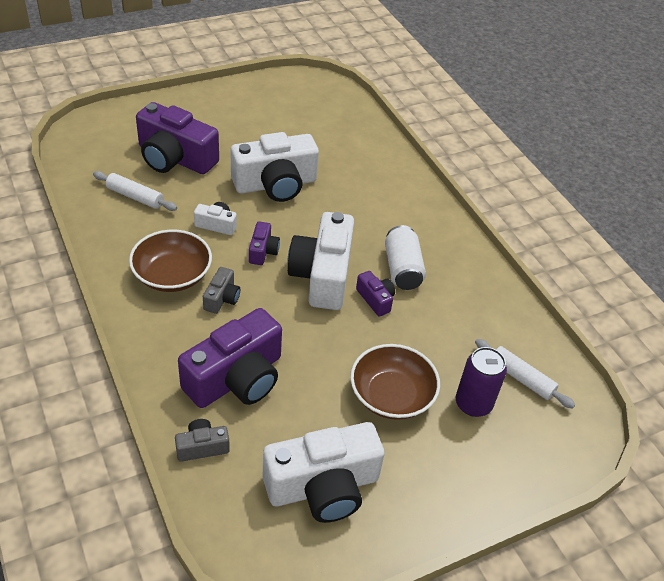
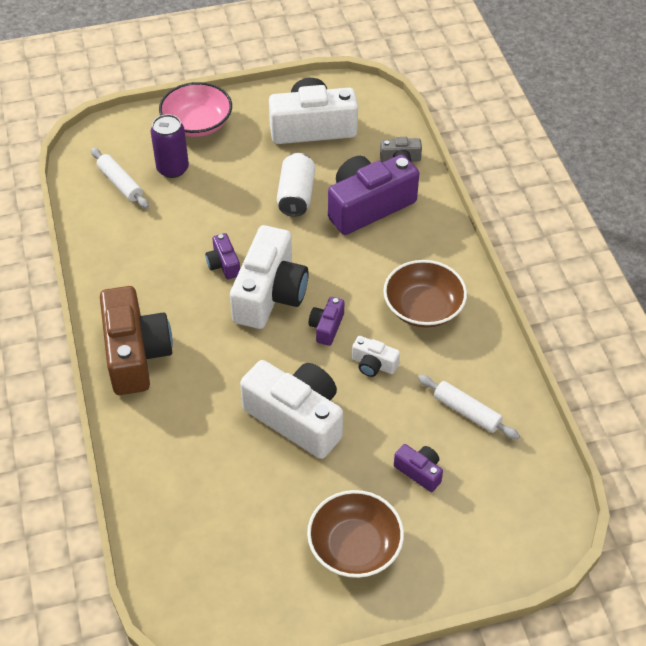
camera: 165 degrees left, 5 degrees up
(175, 158) = (419, 471): purple camera -> purple camera, size x0.46
(222, 298) = (375, 278): grey camera -> none
(275, 184) = (297, 418): white camera -> white camera turned 45 degrees clockwise
(391, 395) = (239, 181): brown bowl -> brown bowl (354, 546)
(402, 269) = (184, 294): white can -> white can (296, 195)
(422, 218) = (135, 354): none -> brown camera
(472, 475) = (197, 123): none -> pink bowl

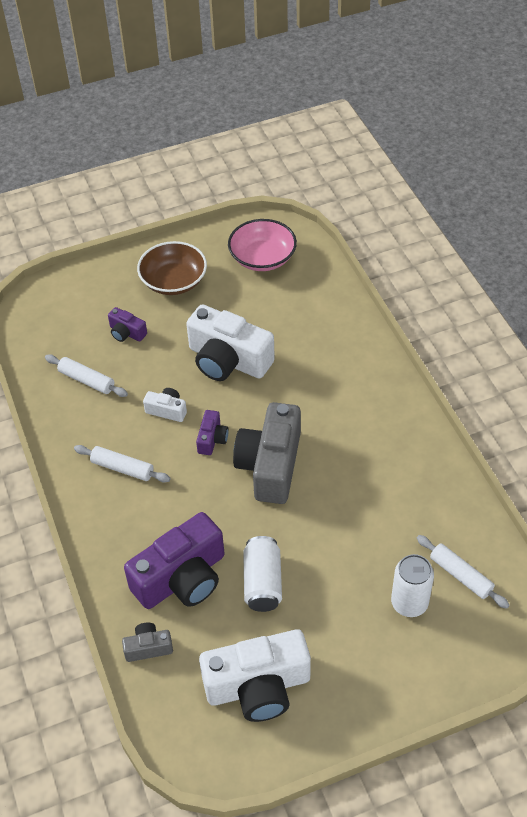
camera: 175 degrees right, 0 degrees up
(135, 354) = (378, 396): brown camera -> none
(172, 168) = (409, 603): purple can -> white can
(197, 123) = (401, 675): pink bowl -> pink bowl (262, 258)
(224, 264) = (322, 491): purple camera -> none
(270, 294) = (270, 465): white camera -> grey camera
(423, 307) = (122, 468): brown bowl -> white rolling pin

